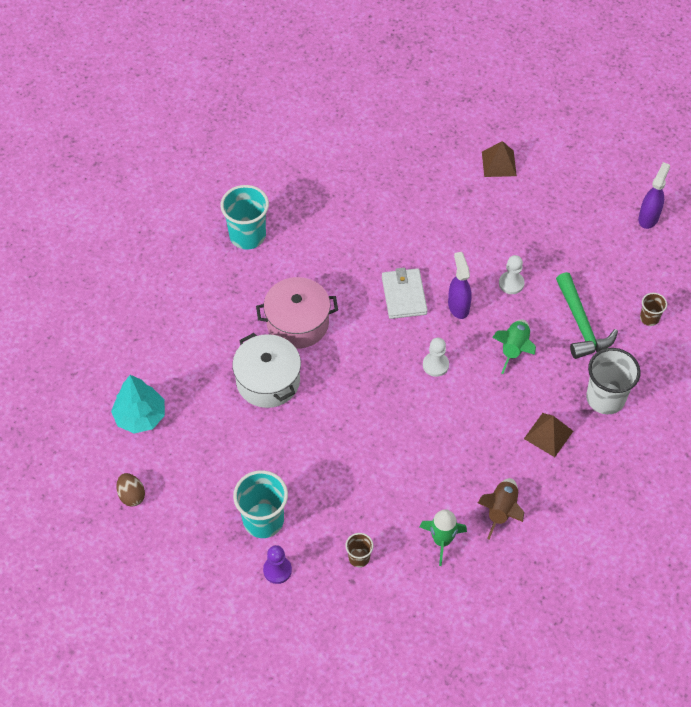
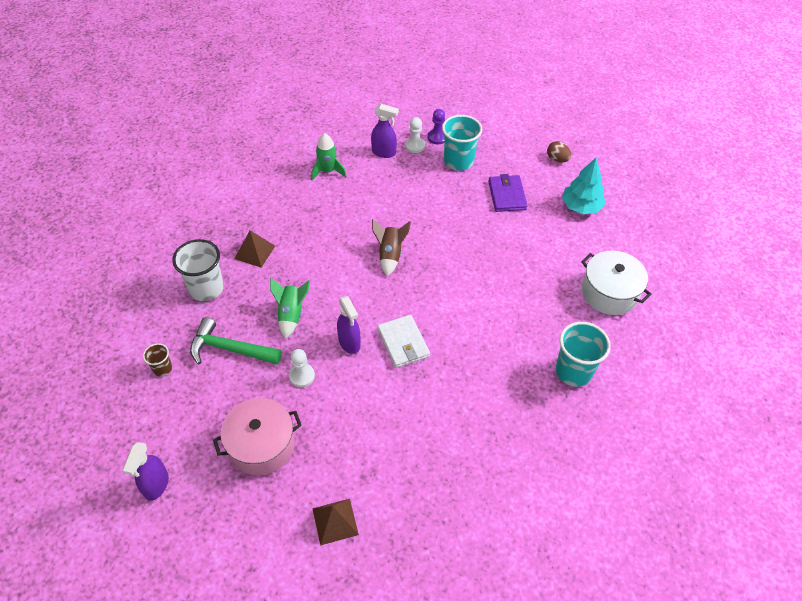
camera: 165 degrees right, 5 degrees down
(223, 452) = (507, 195): none -> purple wallet
(268, 381) = (495, 249): white pot -> white pot (609, 293)
(297, 323) = (490, 299): pink pot -> pink pot (261, 445)
(359, 558) = (384, 152): brown cup -> purple spray bottle
(435, 365) = (359, 287): white pawn -> white pawn (415, 146)
(501, 511) = (287, 196): brown rocket -> brown rocket (390, 255)
(581, 324) = (230, 349): green hammer -> green hammer turned 45 degrees counterclockwise

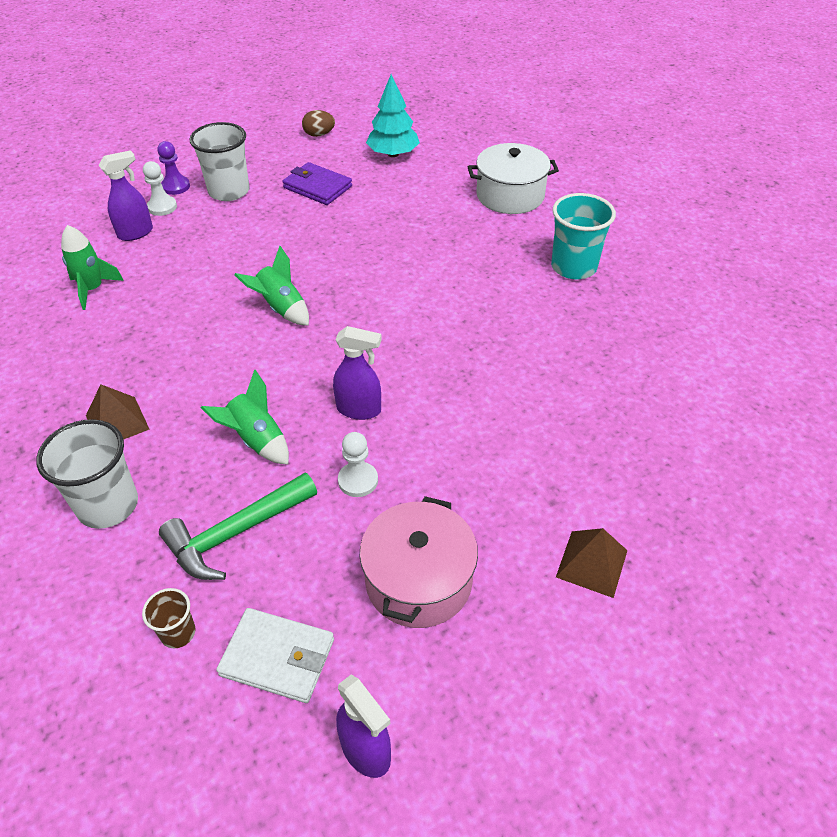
camera: 50 degrees left, 5 degrees down
(390, 255) = (280, 308): brown rocket -> green rocket
(403, 343) = (410, 365): white wallet -> white wallet (278, 657)
(458, 161) = (229, 191): turquoise cup -> white cup

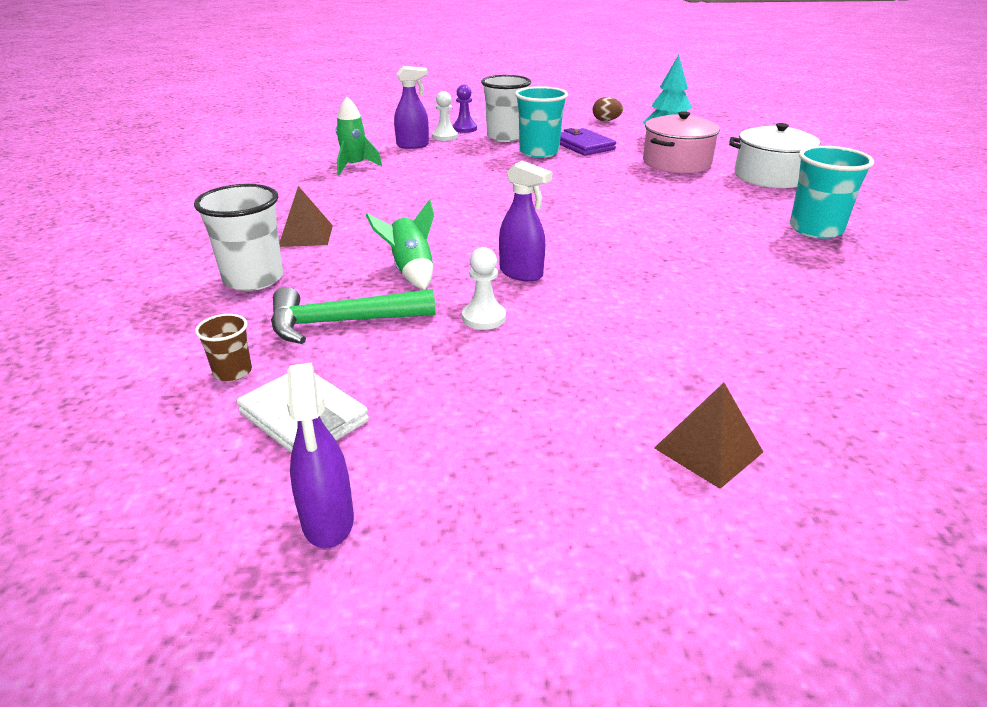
camera: 25 degrees right, 15 degrees down
(278, 210) = (539, 152): none -> turquoise cup
(280, 308) = (497, 202): green rocket -> none
(418, 580) = (491, 404): pink pot -> pink pot (676, 163)

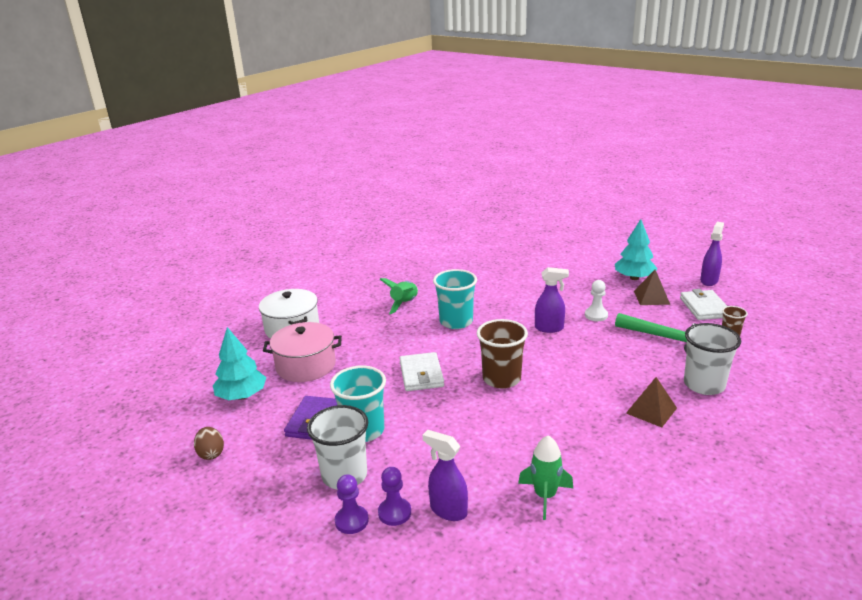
camera: 135 degrees left, 5 degrees down
(411, 271) = (605, 353): green rocket -> green rocket (404, 304)
(445, 137) = (394, 513): white pawn -> purple pawn
(492, 209) = (501, 379): none -> brown cup
(509, 440) = (634, 278): none -> turquoise tree
(521, 273) = (549, 328): purple spray bottle -> purple spray bottle turned 105 degrees clockwise
(570, 188) = (421, 374): none -> white wallet
(708, 450) = (576, 257): brown pyramid -> brown pyramid (651, 297)
(816, 229) = (368, 292): turquoise cup -> turquoise cup (456, 322)

